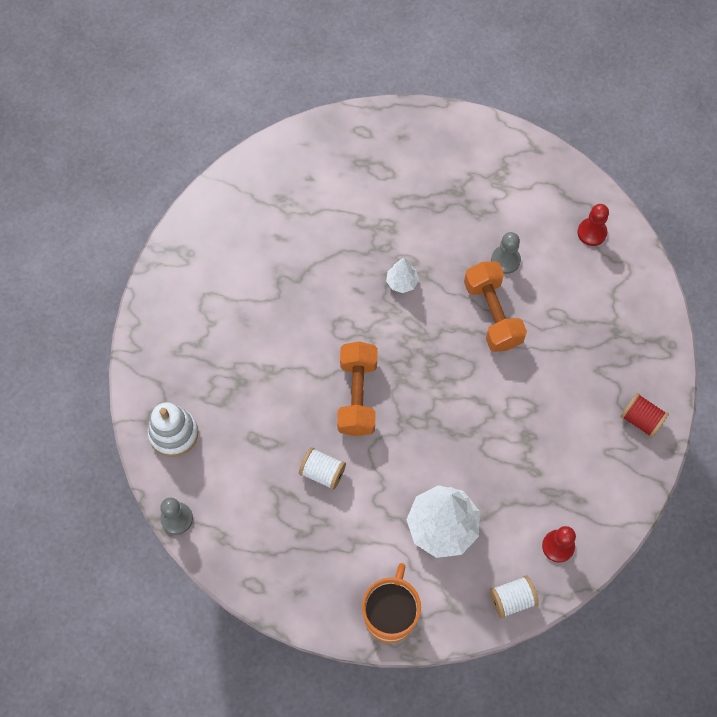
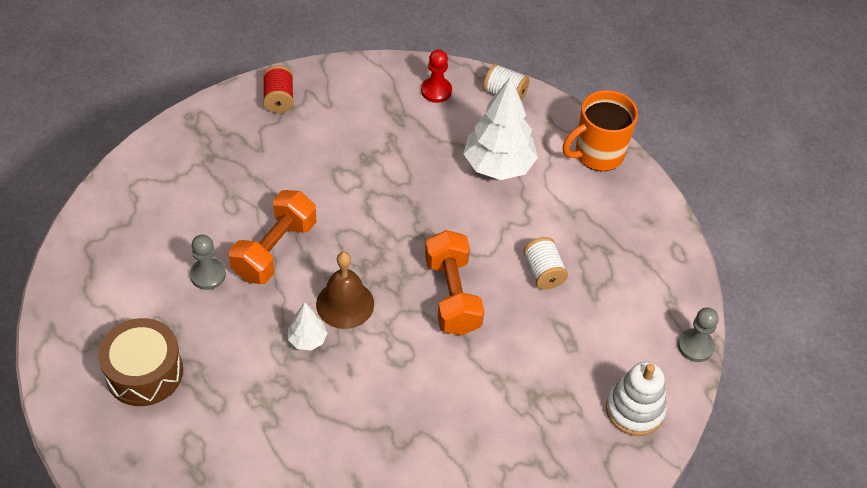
camera: 135 degrees left, 15 degrees down
(357, 396) = (452, 295): orange dumbbell -> orange dumbbell turned 60 degrees counterclockwise
(410, 324) = (345, 304): none -> brown bell
(458, 179) = (144, 372): none -> brown drum
(592, 232) = (118, 229): red pawn -> none

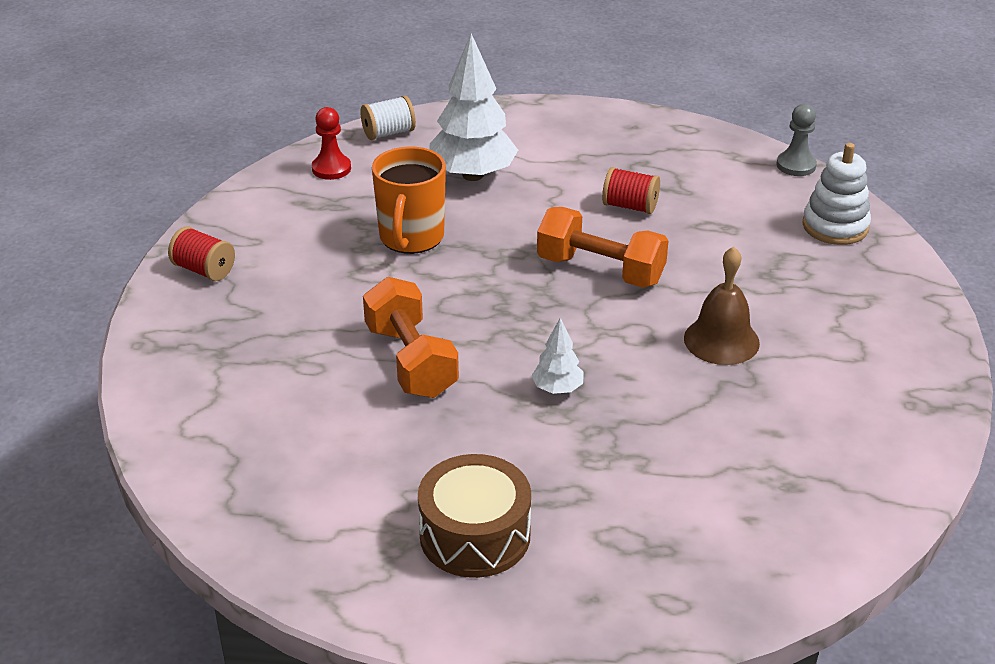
camera: 50 degrees left, 15 degrees down
(208, 275) = (389, 425): grey pawn -> none
(345, 304) = (537, 343): brown bell -> brown bell (721, 340)
(543, 272) = (630, 206): white spool -> red spool
(597, 154) = (526, 118): orange mug -> orange mug (411, 238)

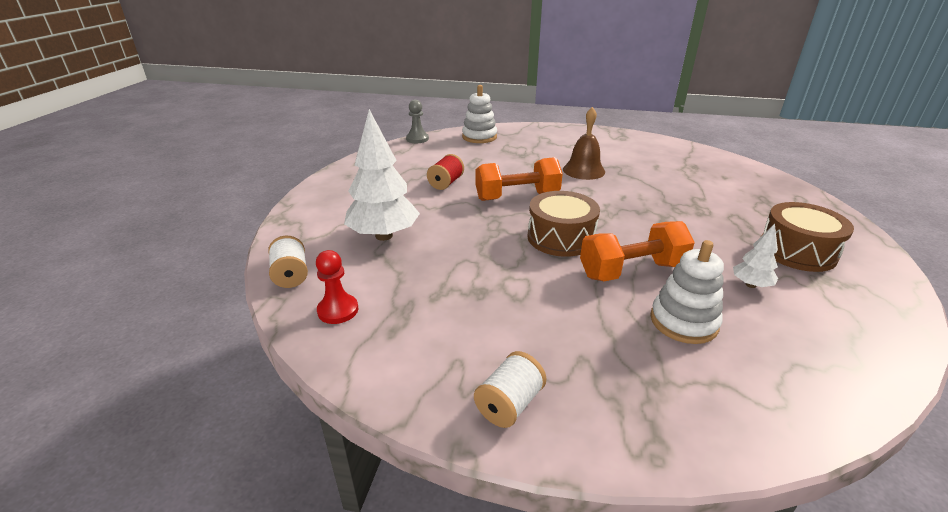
camera: 85 degrees left, 5 degrees down
(204, 270) = (509, 404): red spool -> white spool
(309, 388) = (683, 322): none -> white stacking toy
(411, 238) = (468, 267): orange mug -> none
(486, 307) = (560, 238): none -> brown drum
(557, 389) = (643, 217): white tree -> white tree (750, 285)
(600, 270) = (517, 197): orange dumbbell -> orange dumbbell turned 45 degrees clockwise

